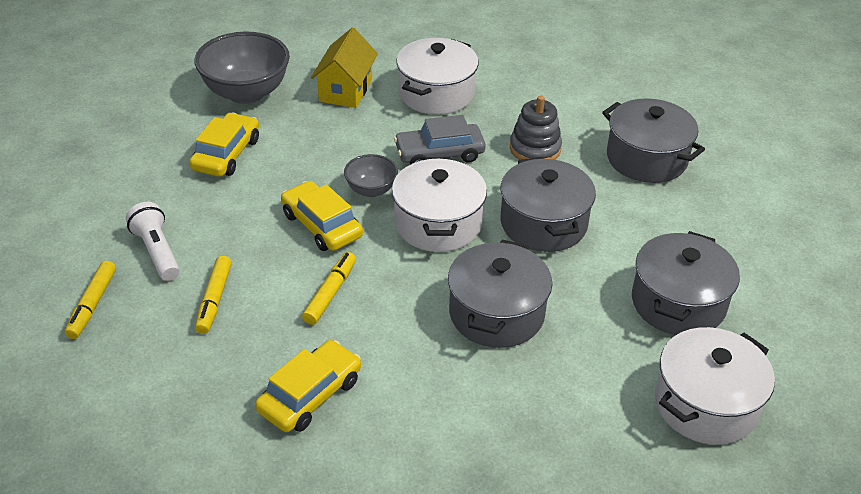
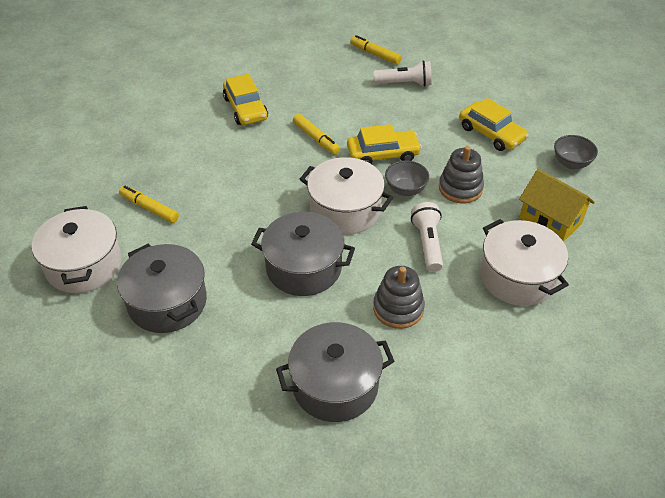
camera: 120 degrees right, 5 degrees up
(214, 300) = (346, 94): yellow marker -> yellow marker (149, 208)
(246, 93) = (571, 163): grey bowl -> grey bowl, size x0.52
(340, 153) = (460, 188): none -> grey stacking toy
(439, 153) = (427, 243): grey car -> white flashlight
(496, 313) = (239, 203): grey pot -> none

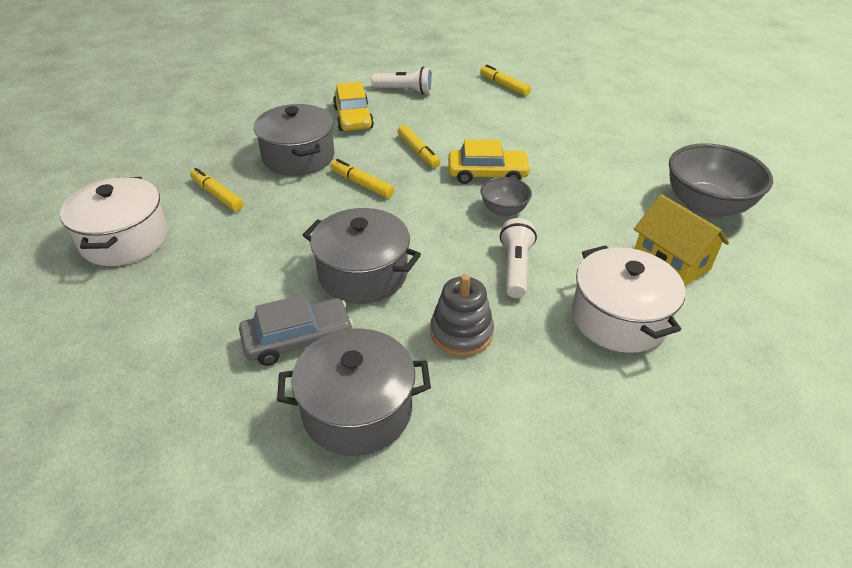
camera: 10 degrees right, 5 degrees down
(167, 302) = (196, 288): grey pot -> grey pot (298, 157)
(269, 334) = (298, 339): none -> grey car
(275, 179) = (362, 184): none -> yellow marker
(345, 210) = (429, 222): white pot -> none
(404, 83) = (529, 113): white flashlight -> white flashlight (405, 91)
(460, 188) = (568, 216): grey stacking toy -> none
(491, 133) = (616, 168): yellow car -> none
(571, 163) = (706, 207): grey bowl -> grey bowl, size x1.91

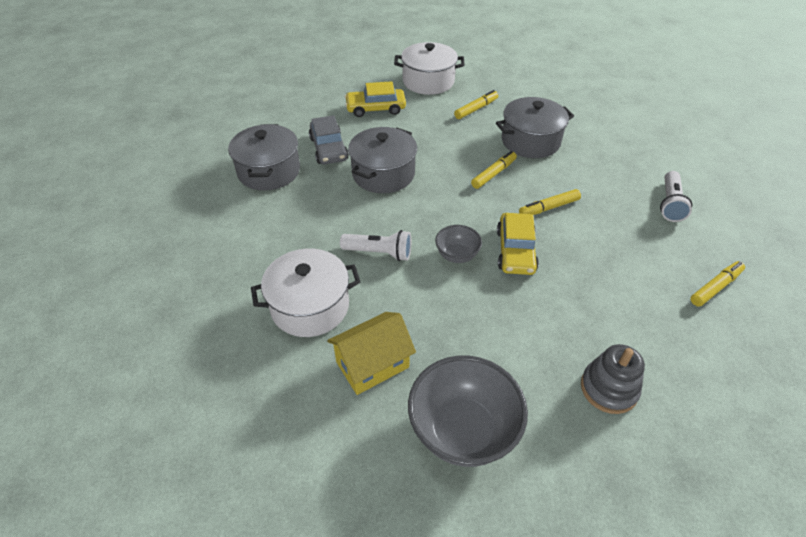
camera: 95 degrees right, 5 degrees up
(353, 118) = (602, 169): yellow car -> yellow car (375, 108)
(461, 333) = (317, 217): grey stacking toy -> grey stacking toy (608, 388)

